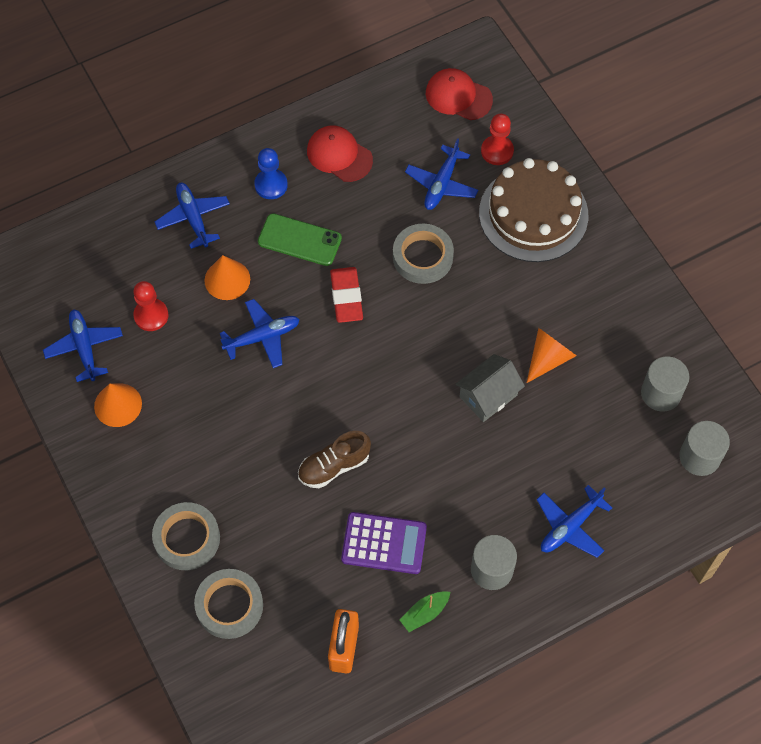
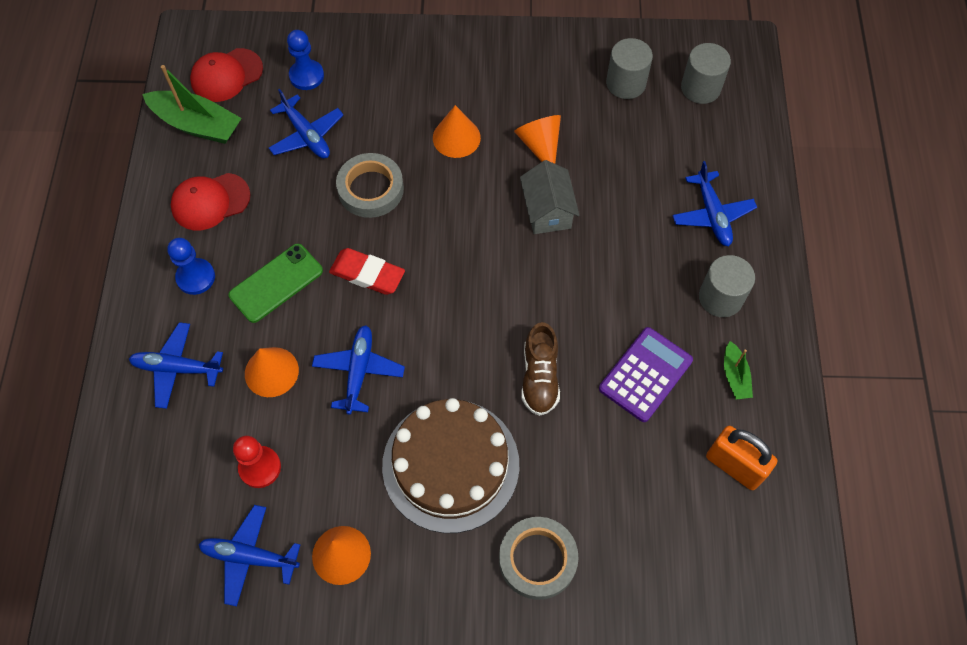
camera: 60 degrees left, 0 degrees up
(229, 605) = (635, 554): grey tape -> none
(400, 105) = (197, 125): none -> green boat
(497, 151) = (306, 76): red pawn -> blue pawn
(513, 291) = (456, 137): none -> orange cone
(533, 214) = (390, 82): brown cake -> brown cake (450, 465)

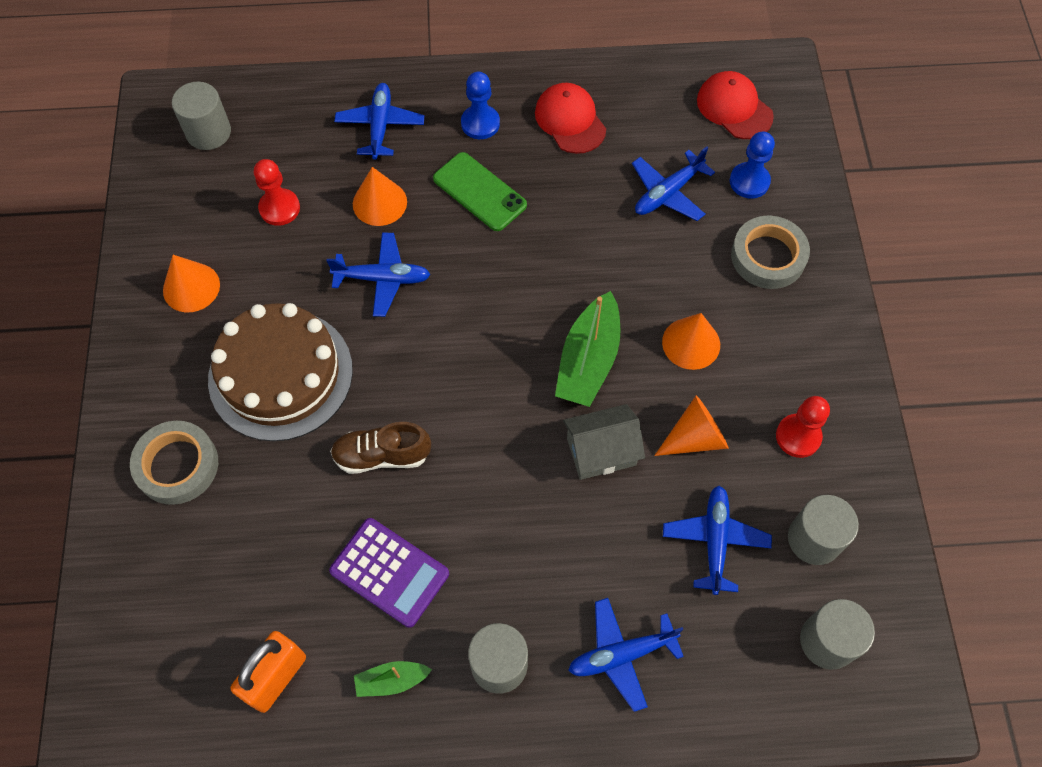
camera: 85 degrees right, 0 degrees up
(144, 544) = (208, 132): none -> grey cylinder
(197, 125) = (664, 93): green boat -> green boat (588, 360)
(249, 557) = (193, 213): blue plane -> blue plane (715, 541)
(367, 274) = (497, 273): red eraser -> none
(370, 189) = (606, 263): grey tape -> grey tape (768, 256)
(544, 80) = (798, 436): none -> red pawn

